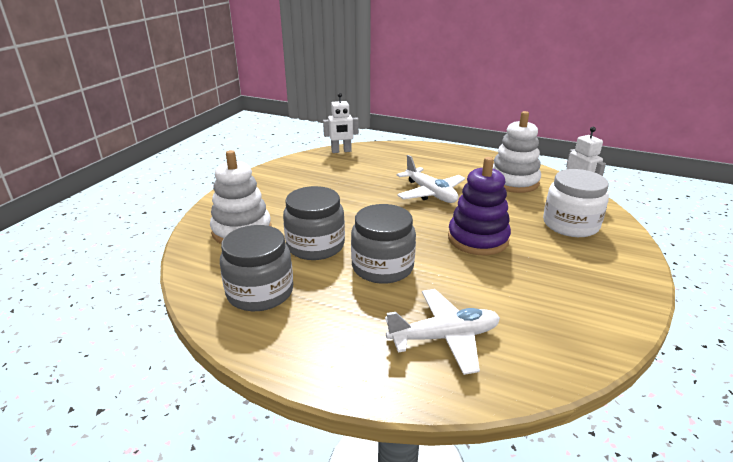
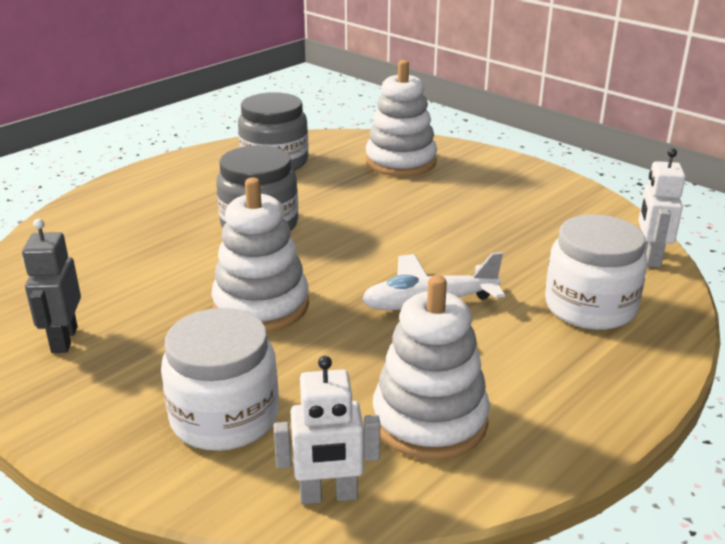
camera: 110 degrees right, 0 degrees up
(315, 245) = (337, 195): grey jar -> none
(398, 160) = (590, 307): none -> white jar
(444, 337) = (117, 231): white plane -> none
(478, 239) = (261, 305): purple stacking toy -> white stacking toy
(586, 299) = (64, 340): none -> grey robot

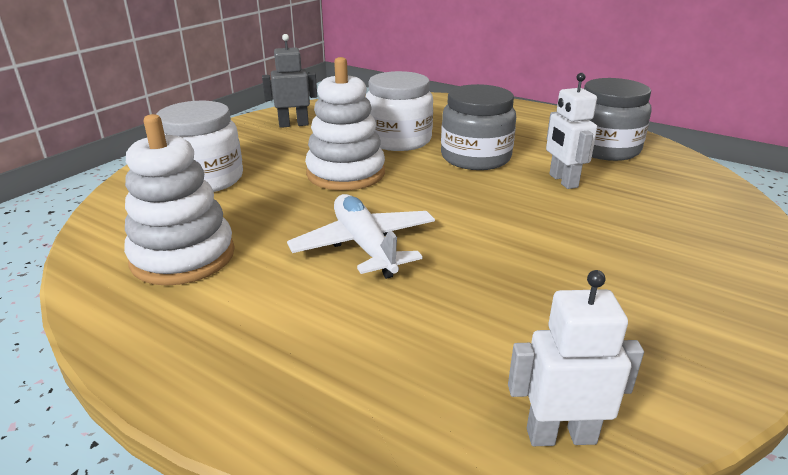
camera: 80 degrees right, 0 degrees up
(328, 495) = (110, 222): white robot -> white robot (562, 181)
(401, 162) = (679, 209): white stacking toy -> none
(590, 307) = (389, 359): white jar -> white jar (398, 140)

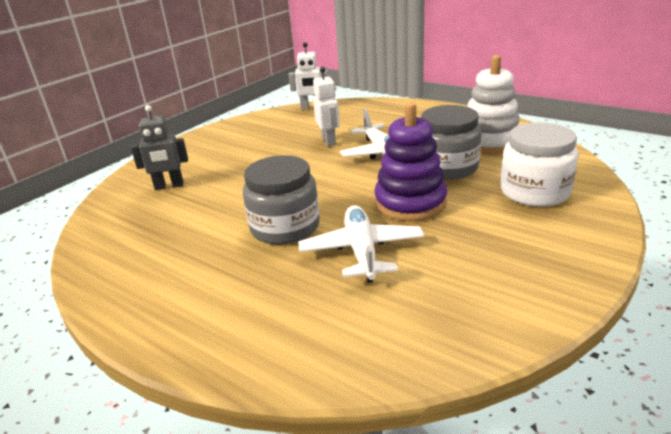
camera: 175 degrees left, 0 degrees up
(293, 124) = (506, 279): grey robot -> grey robot (169, 186)
(346, 173) = (410, 203): white stacking toy -> purple stacking toy
(398, 140) = (362, 251): white jar -> white plane
(562, 181) = (224, 203): white robot -> white robot (329, 141)
(605, 149) = (145, 245): grey jar -> grey jar (447, 167)

